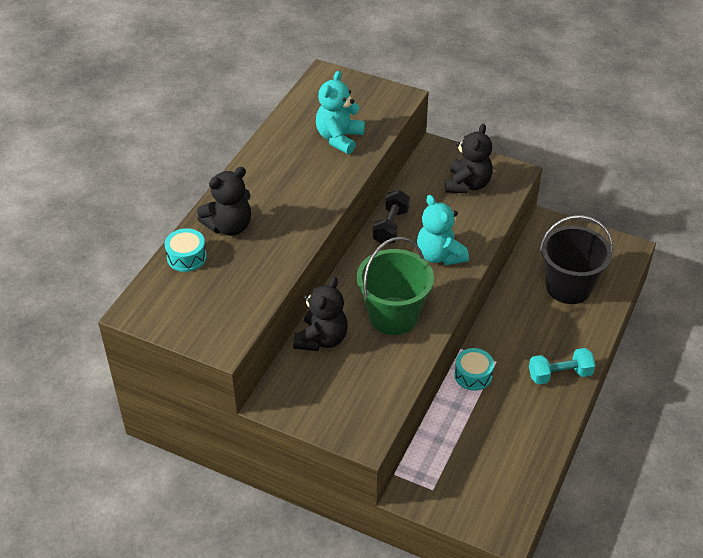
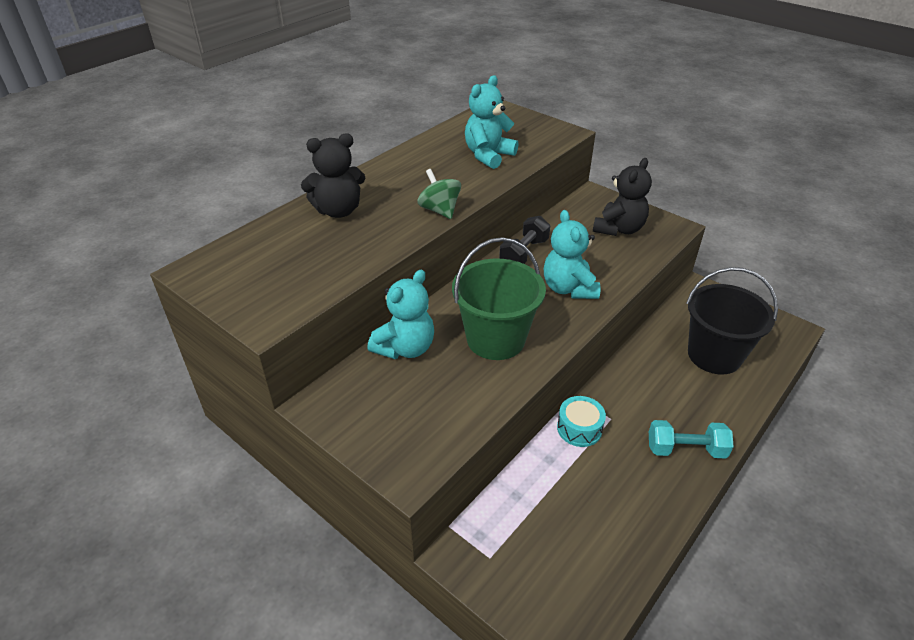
camera: 15 degrees right, 5 degrees down
(186, 257) = (278, 230): turquoise drum -> none
(319, 209) = (440, 210): none -> green spinning top
(321, 339) = (405, 348): black teddy bear -> turquoise teddy bear

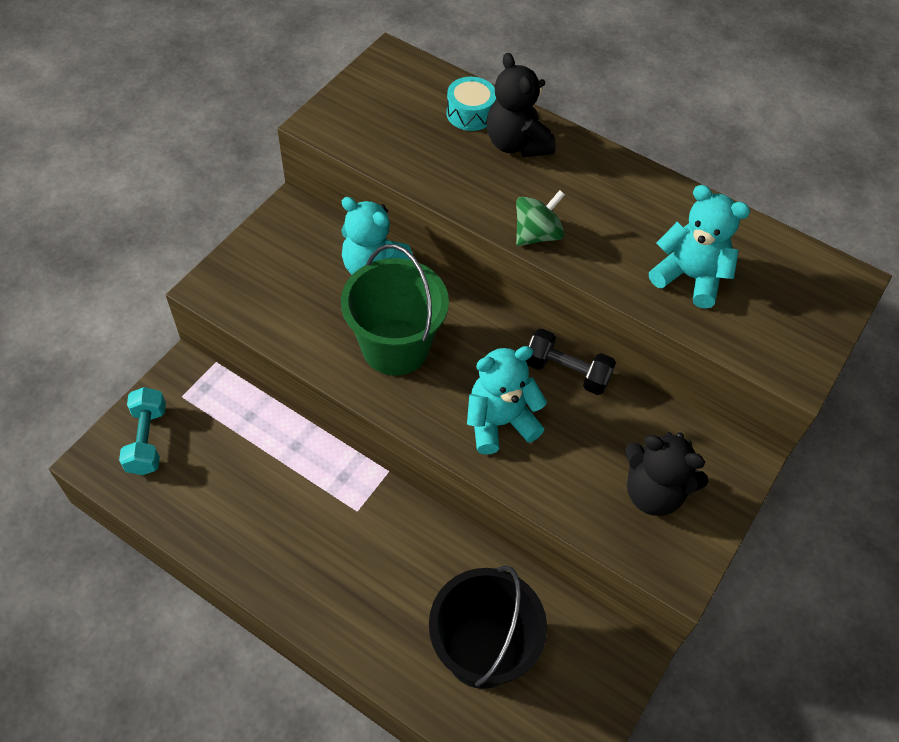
camera: 80 degrees right, 15 degrees up
(579, 428) = (339, 476): turquoise drum -> turquoise drum (470, 113)
(685, 449) = (314, 589): turquoise dumbbell -> turquoise dumbbell (147, 440)

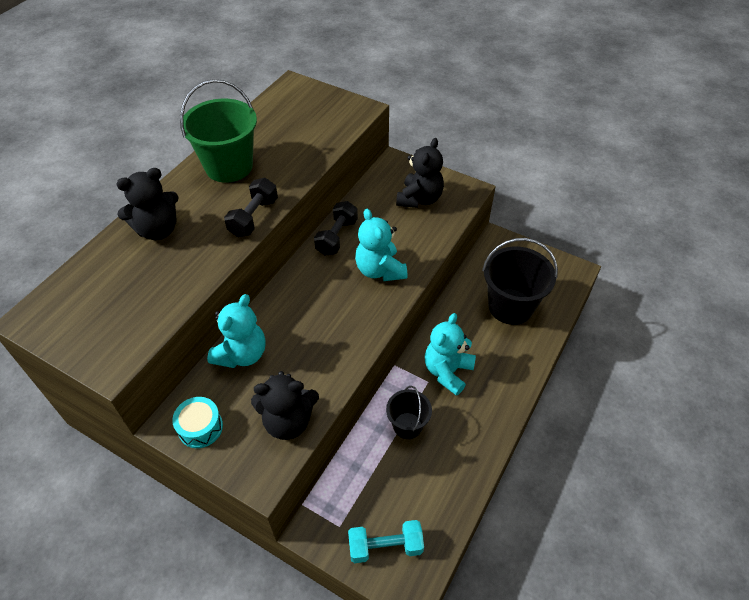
camera: 90 degrees left, 5 degrees down
(273, 312) = (288, 421): none -> black teddy bear
(294, 478) = (407, 425): none -> black bucket
(395, 347) = (321, 333): green bucket -> green bucket (229, 166)
(470, 113) = (117, 259): turquoise drum -> turquoise drum (200, 427)
(537, 234) = (253, 217): green spinning top -> black dumbbell
(689, 277) = (292, 146): turquoise teddy bear -> turquoise teddy bear (447, 371)

